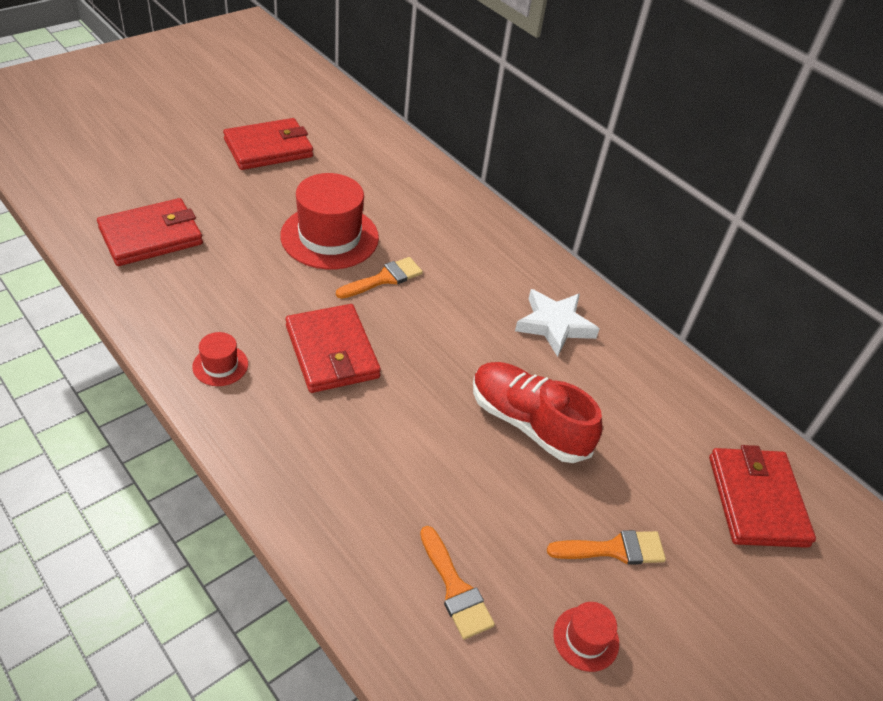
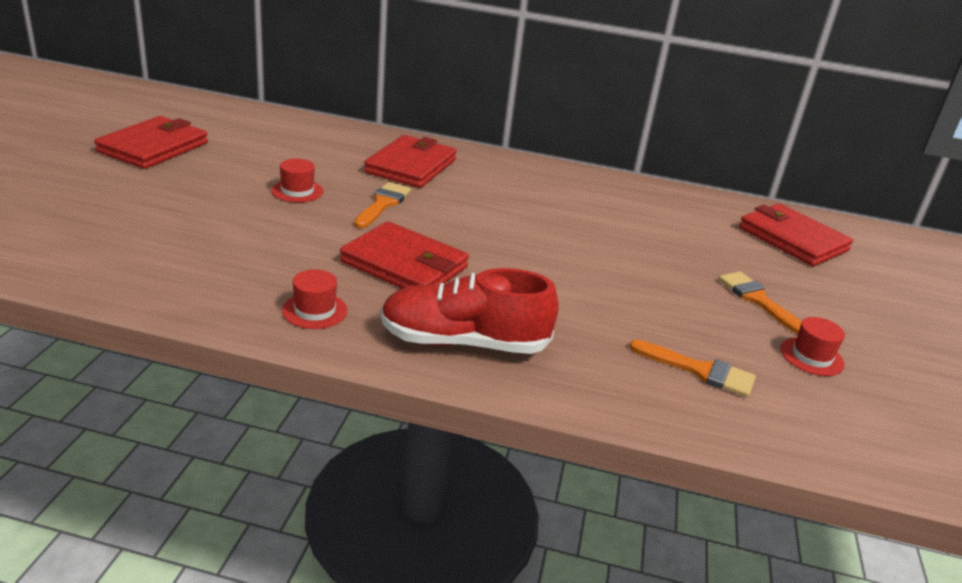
camera: 35 degrees left, 15 degrees down
(151, 236) = (109, 242): red wallet -> red wallet (411, 166)
(329, 237) = (297, 191): red hat -> red hat, size x0.47
(528, 423) = (610, 253): red shoe -> red shoe (464, 342)
(554, 325) = (549, 191): white star -> none
(614, 549) = (758, 300): orange brush -> orange brush turned 75 degrees counterclockwise

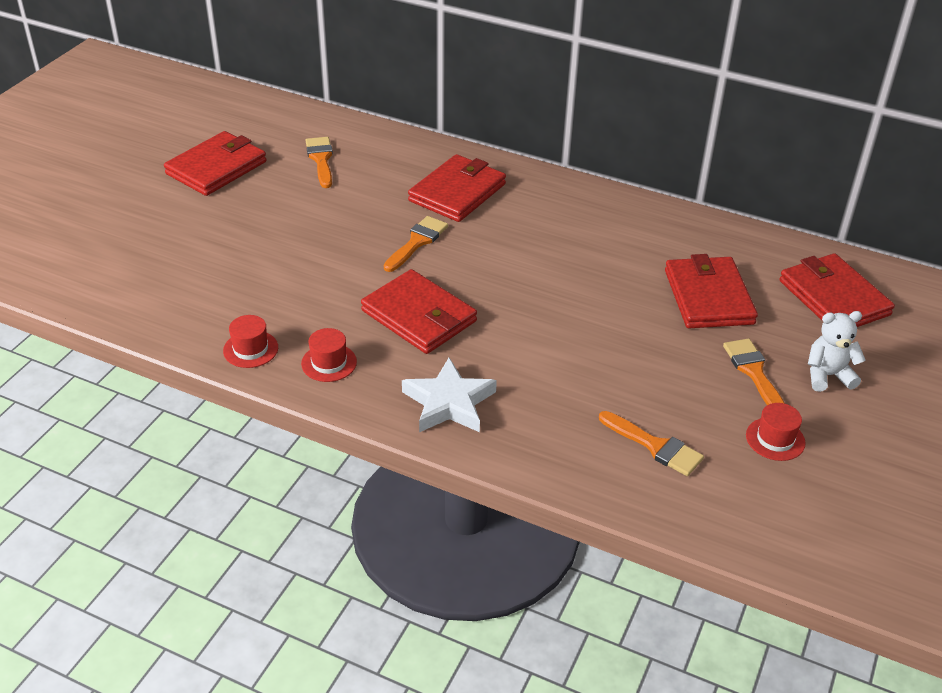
camera: 15 degrees right, 10 degrees up
(265, 142) = (321, 159): none -> orange brush
(297, 191) = (339, 225): red hat -> red hat (250, 349)
(464, 342) = (449, 403): red shoe -> white star
(683, 241) = (708, 297): none -> red wallet
(825, 300) = (827, 376): none -> white teddy bear

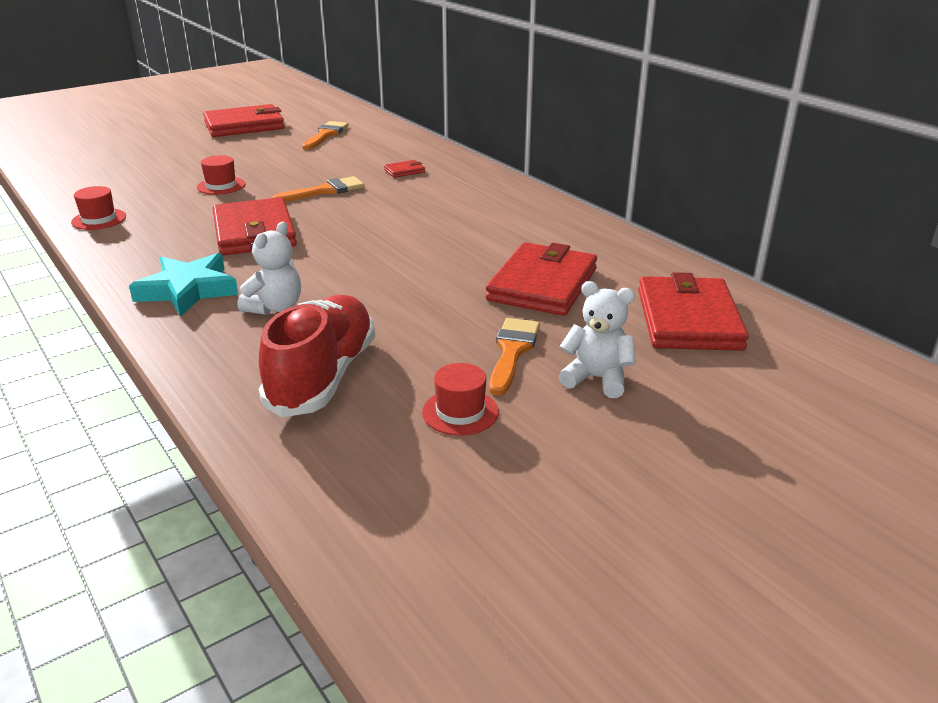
camera: 30 degrees right, 10 degrees down
(329, 363) = (139, 241): red hat -> red hat (221, 186)
(449, 403) = (188, 290): white star -> turquoise star
(457, 192) = (404, 171): red wallet -> red wallet, size x0.42
(542, 394) = (275, 307): none -> white teddy bear
(655, 446) = (323, 376): orange brush -> red shoe

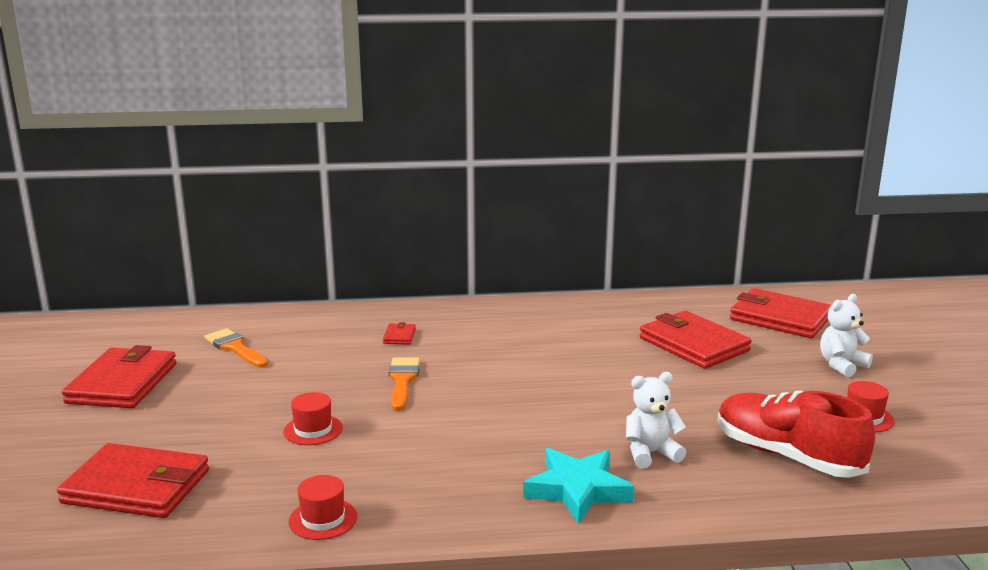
camera: 60 degrees left, 10 degrees down
(254, 232) = (469, 434): red wallet -> red wallet (137, 487)
(275, 307) = (650, 453): white teddy bear -> white teddy bear turned 75 degrees counterclockwise
(512, 351) = (790, 380): orange brush -> none

